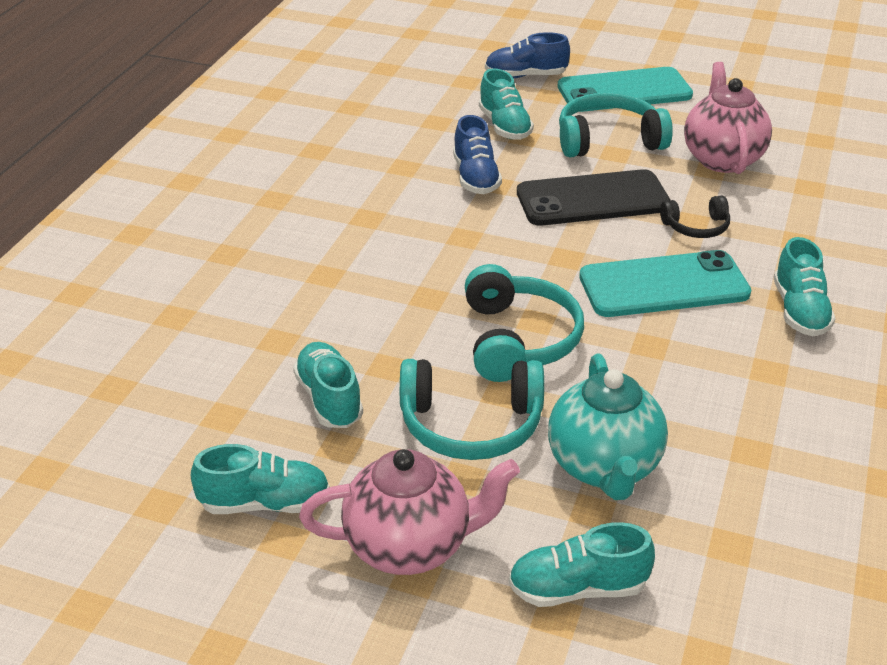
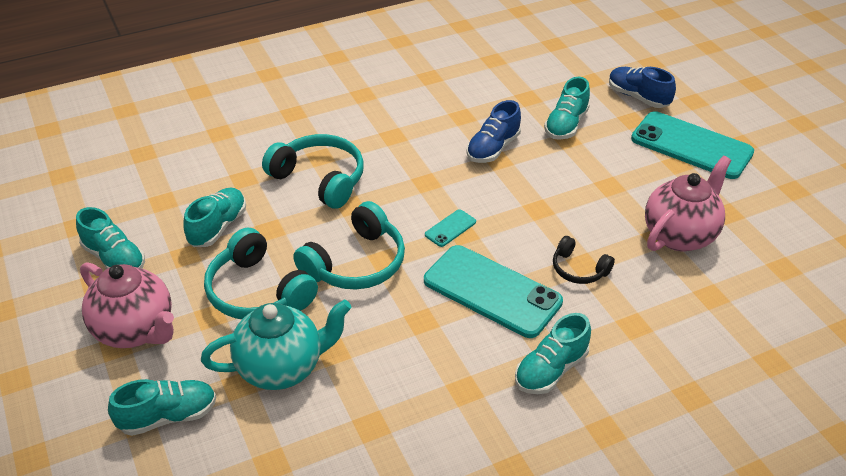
camera: 45 degrees right, 5 degrees up
(549, 260) = (450, 228): none -> turquoise phone
(577, 588) = (168, 416): turquoise shoe -> turquoise shoe turned 120 degrees clockwise
(592, 199) = (541, 207): black phone -> none
(604, 467) = (281, 368): turquoise teapot -> turquoise teapot turned 150 degrees counterclockwise
(608, 140) = (620, 174): turquoise headphones -> turquoise headphones (319, 179)

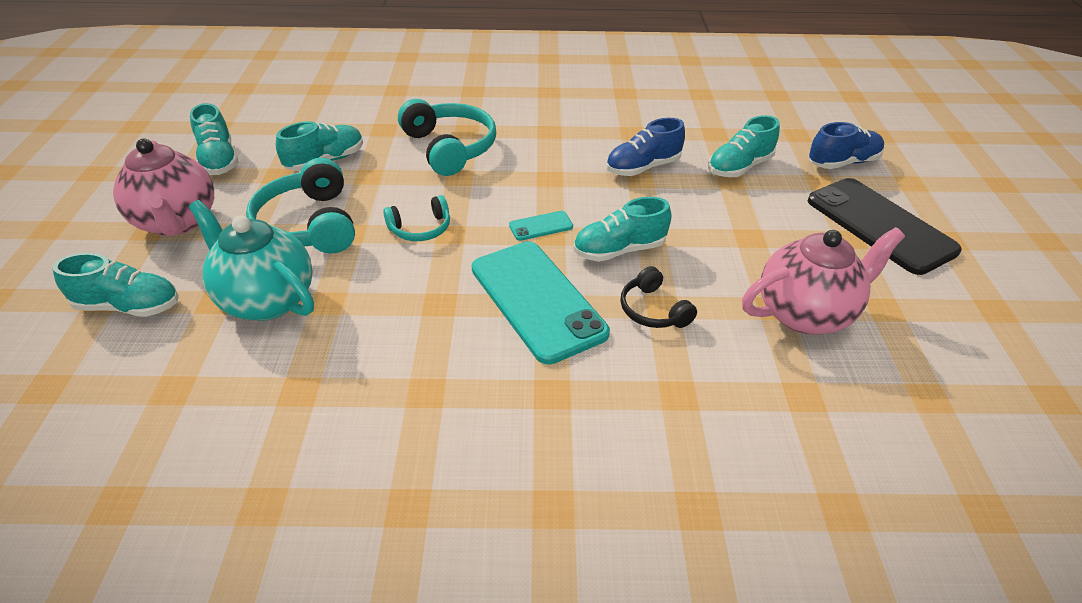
camera: 25 degrees right, 0 degrees up
(281, 368) = (267, 300): turquoise teapot -> turquoise teapot turned 150 degrees counterclockwise
(356, 263) = (420, 228): turquoise headphones -> turquoise headphones, size x0.56
(551, 370) = (540, 407): turquoise shoe -> turquoise shoe (619, 250)
(638, 97) = (842, 162): blue shoe -> blue shoe turned 90 degrees clockwise
(691, 146) = (879, 225): turquoise phone -> black phone

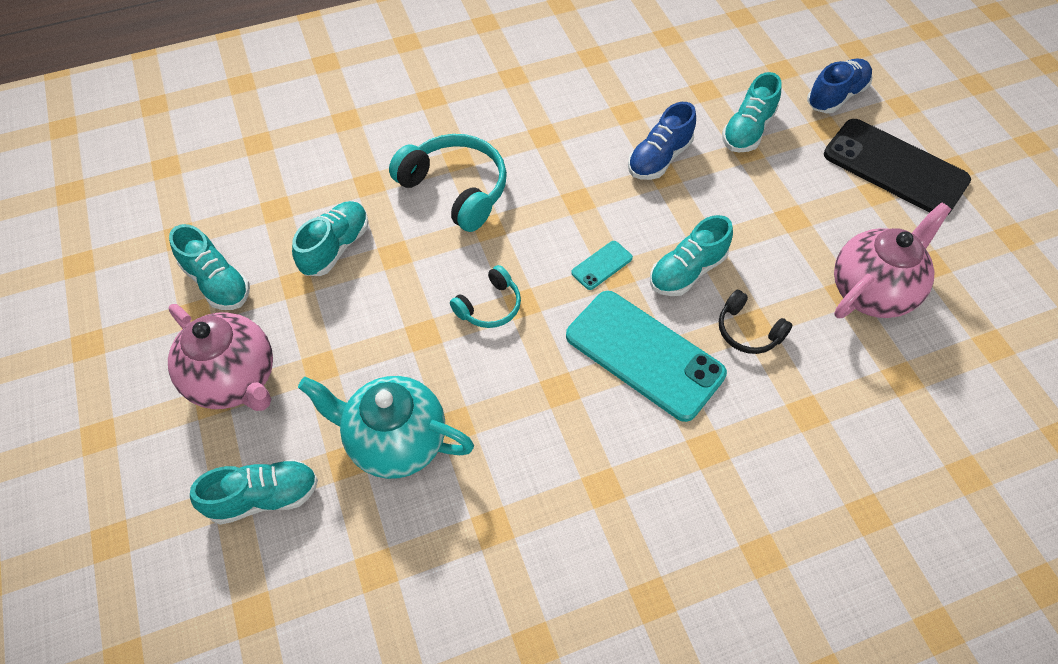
camera: 20 degrees left, 15 degrees up
(309, 224) = (375, 337): turquoise headphones -> none

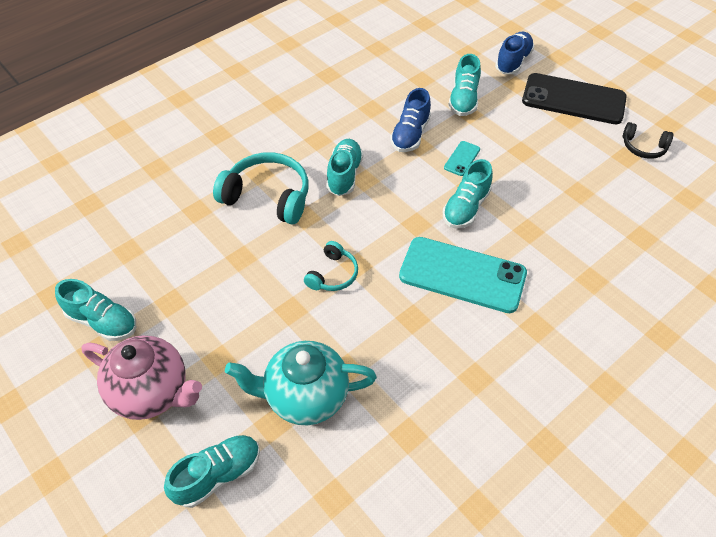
camera: 20 degrees left, 5 degrees down
(335, 247) = (191, 266): turquoise shoe -> turquoise shoe (344, 175)
(602, 265) = (403, 221): turquoise phone -> turquoise phone (462, 158)
(748, 331) = (526, 236): black headphones -> black headphones (643, 147)
(871, 291) = (596, 186): pink teapot -> none

